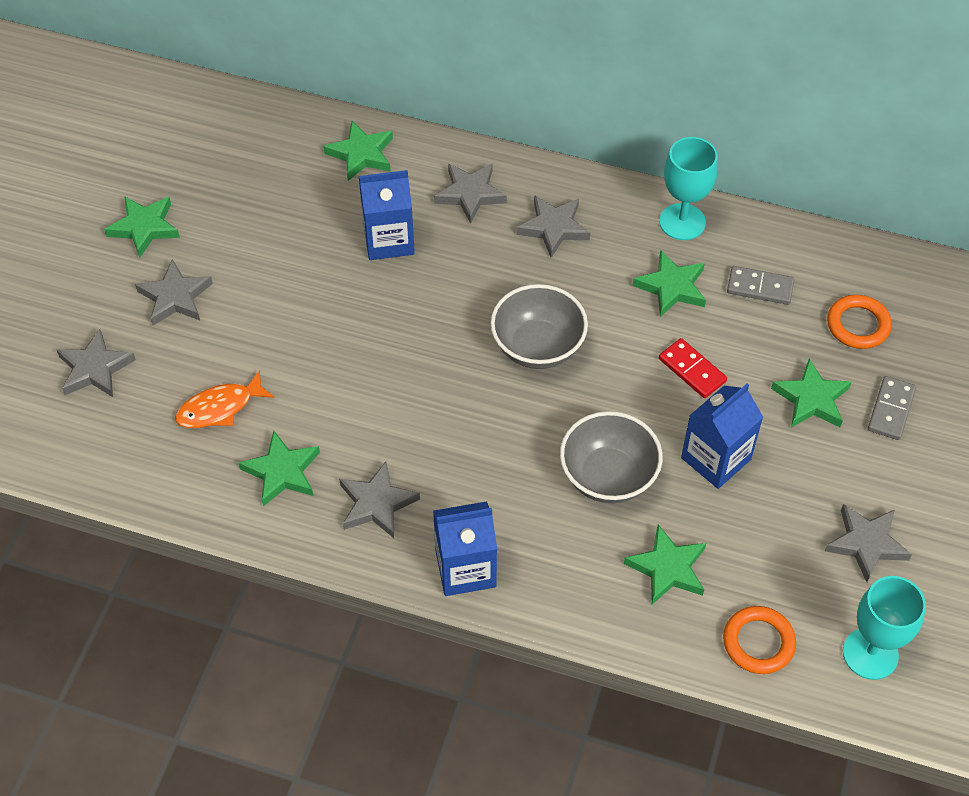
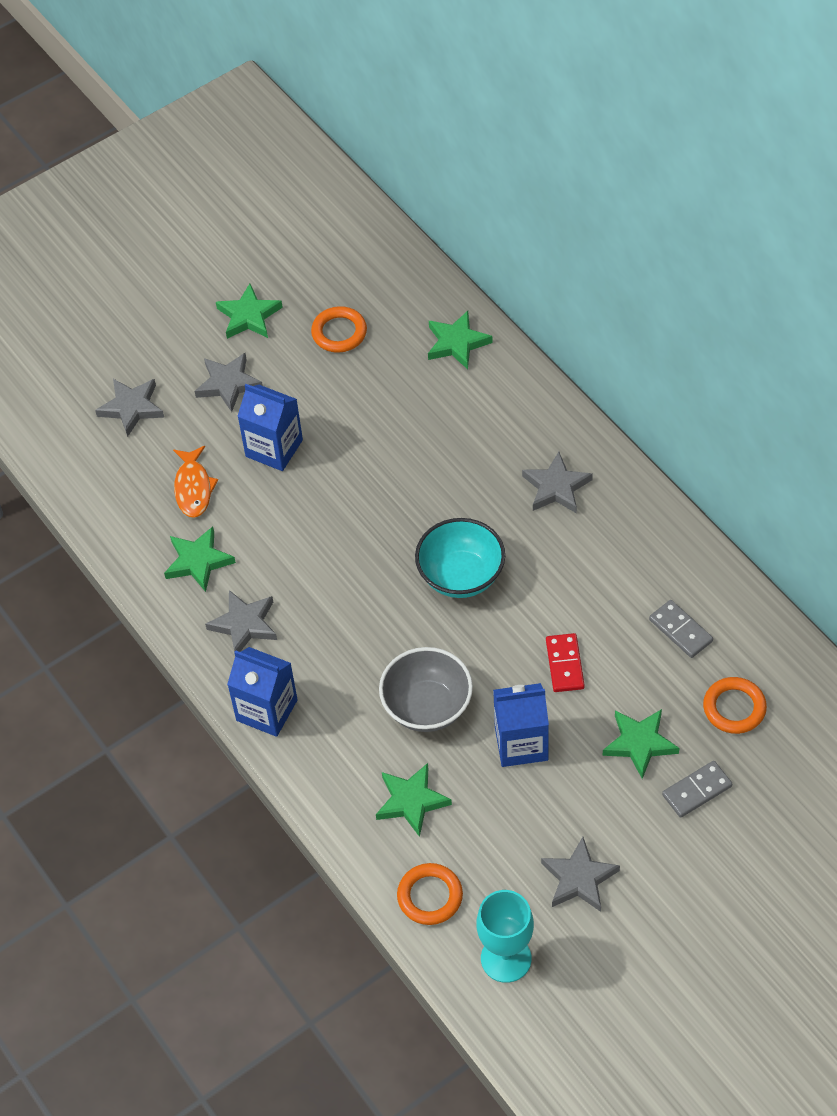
camera: 40 degrees right, 0 degrees up
(220, 408) = (193, 488): orange fish -> orange fish turned 105 degrees counterclockwise
(245, 199) = (339, 332): none -> orange ring
(389, 240) = (420, 426): blue carton -> blue carton (274, 448)
(470, 194) = (514, 422): grey star -> none
(538, 347) = (461, 576): grey bowl -> turquoise bowl
(672, 287) = (608, 589): green star -> none
(682, 222) = (665, 540): turquoise goblet -> none

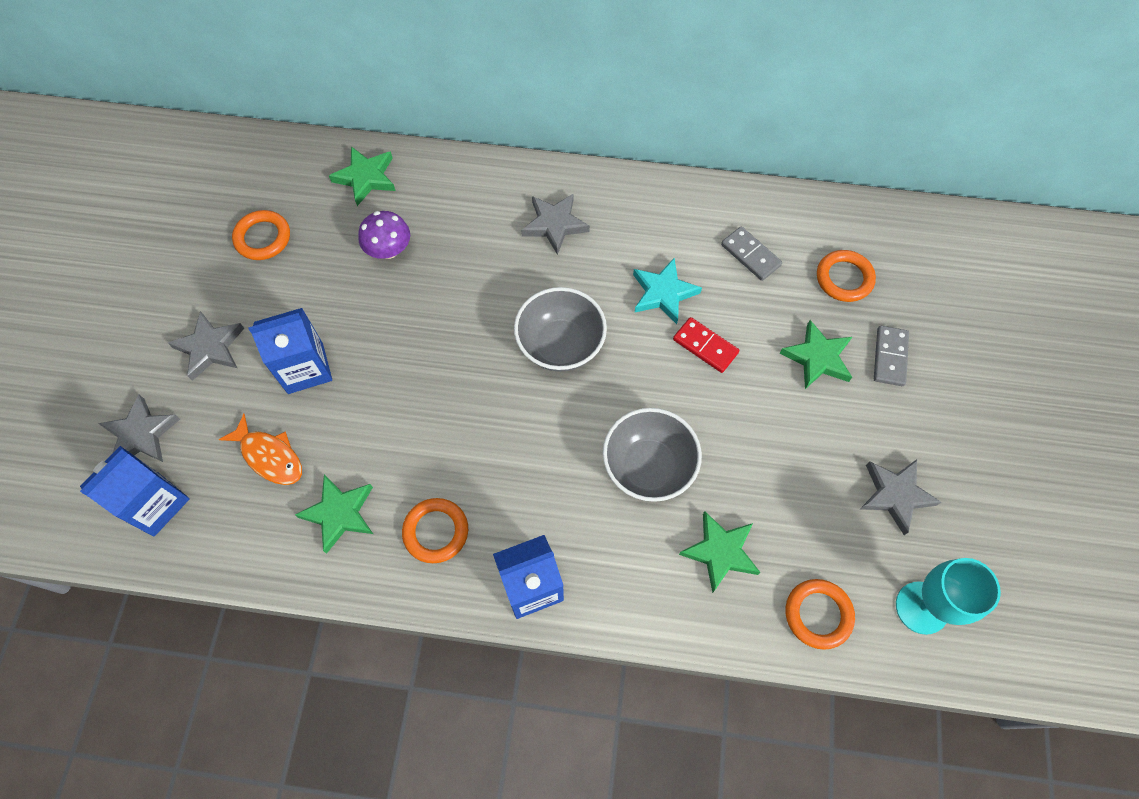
camera: 50 degrees left, 10 degrees up
(244, 625) = (436, 531): grey star -> orange ring
(249, 316) = (171, 281): green star -> none
(416, 410) = (389, 250): none -> purple mushroom
(461, 576) = (560, 345): turquoise bowl -> grey bowl
(521, 743) = (743, 432): blue carton -> blue carton (155, 504)
(579, 602) = (663, 293): none -> turquoise star
(680, 630) = (750, 255): grey domino -> grey domino turned 45 degrees clockwise

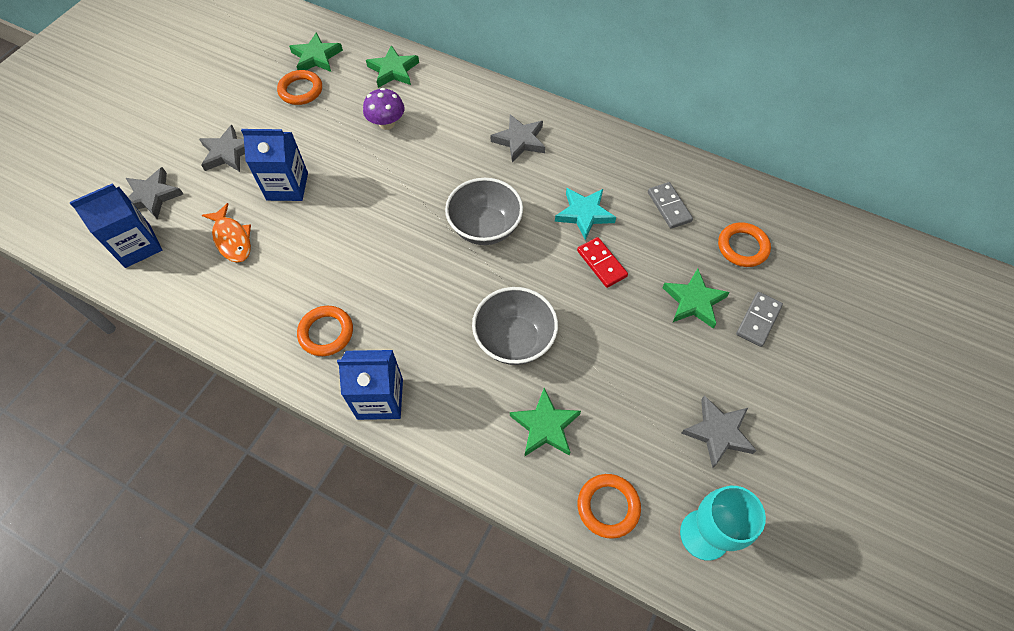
camera: 20 degrees right, 5 degrees down
(339, 513) = (262, 296): green star -> green star (316, 57)

